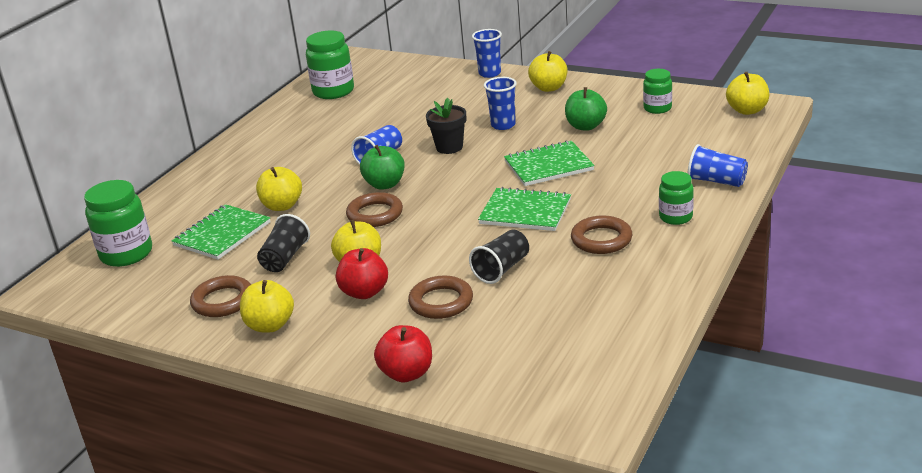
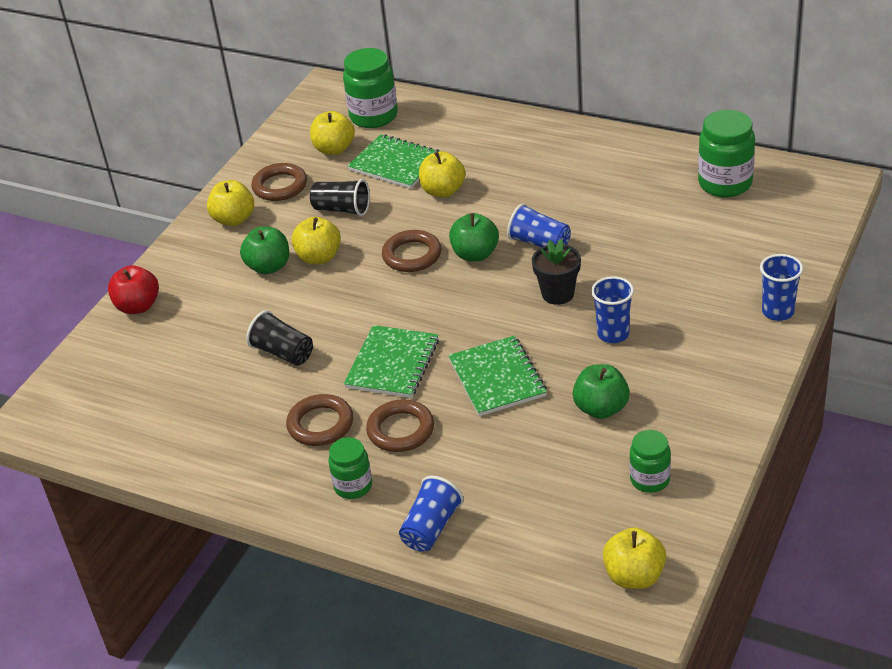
camera: 90 degrees right, 10 degrees up
(364, 292) = (269, 267): red apple -> green apple
(441, 302) = (238, 316): brown ring -> brown ring (400, 430)
(549, 88) = (725, 371): yellow apple -> yellow apple (334, 149)

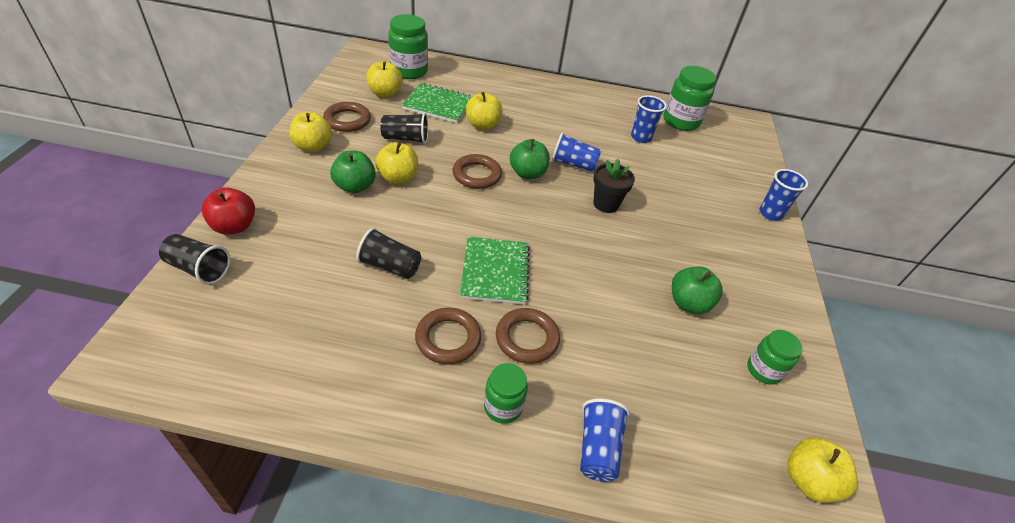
camera: 25 degrees left, 5 degrees up
(100, 346) = (199, 269): none -> black cup
(497, 378) = (591, 280): green notebook -> none
(613, 334) = (664, 236): blue cup -> blue cup (641, 137)

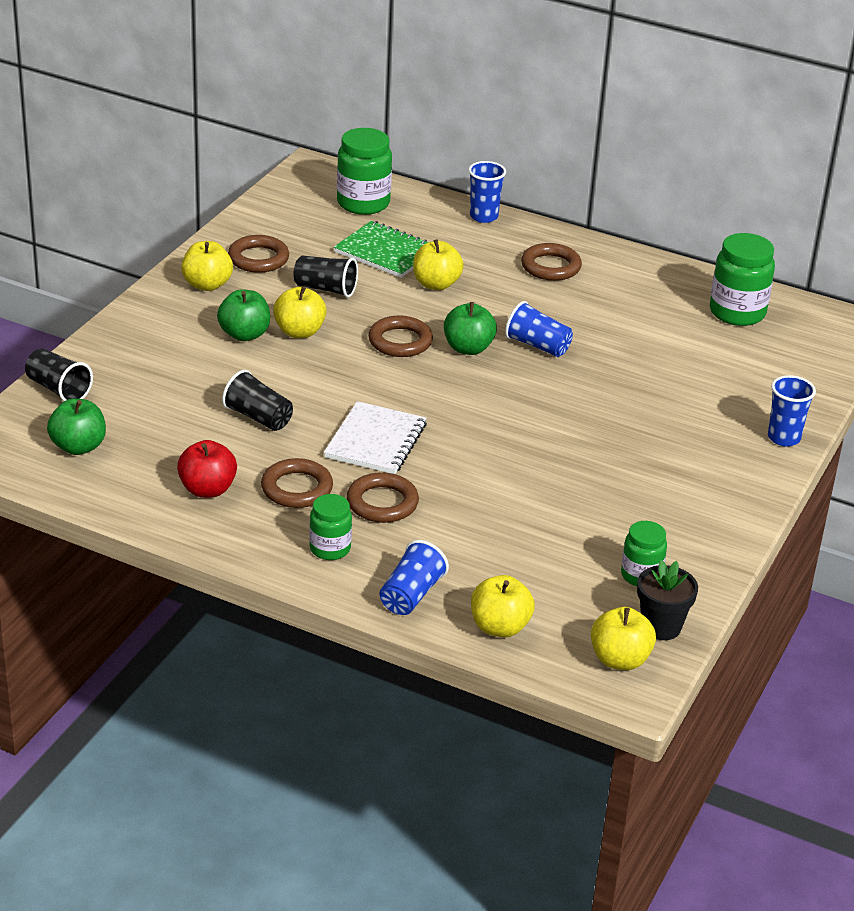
camera: 20 degrees right, 10 degrees down
(234, 226) = (100, 356): red apple -> red apple (207, 489)
(385, 93) = (319, 230): yellow apple -> yellow apple (499, 627)
(495, 271) = (375, 441): green notebook -> white notebook
(551, 103) = (550, 267): none -> brown ring
(606, 204) = (554, 395): black flower pot -> black flower pot (661, 627)
(641, 137) = (658, 326): blue cup -> blue cup (483, 216)
(688, 303) = (594, 506): green apple -> green apple (78, 447)

